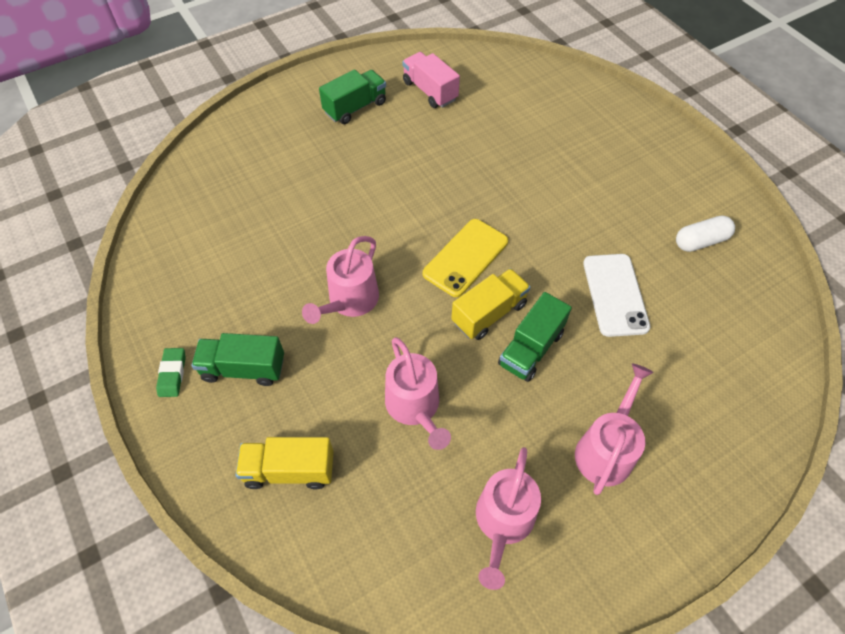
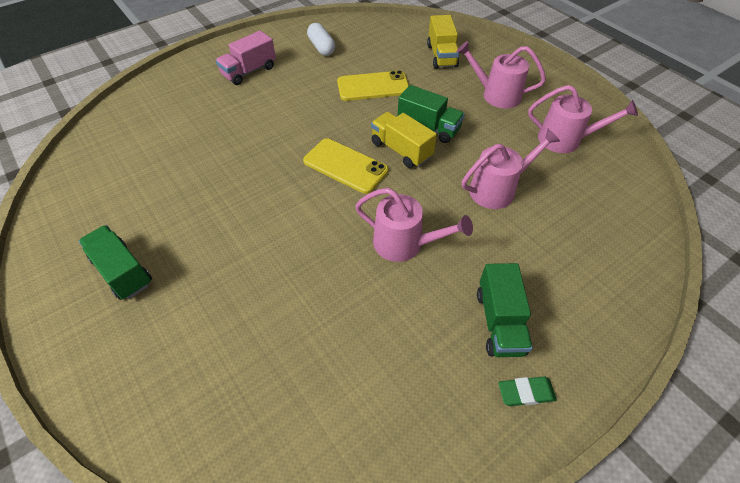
camera: 95 degrees left, 5 degrees down
(289, 470) = (582, 265): yellow truck -> yellow truck (441, 56)
(430, 91) = (113, 203): pink truck -> pink truck (249, 71)
(615, 294) = (373, 86): white phone -> yellow phone

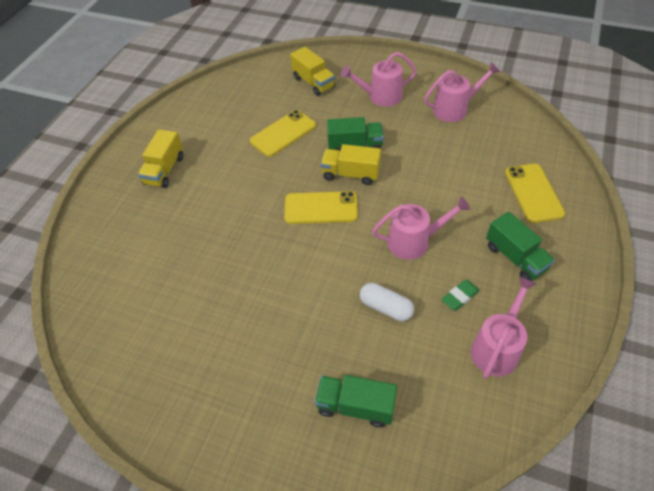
camera: 30 degrees left, 0 degrees up
(123, 272) = (226, 386): green truck -> green truck (355, 406)
(249, 71) = (164, 170): pink truck -> yellow truck
(321, 47) = (208, 119): white capsule -> white capsule (386, 307)
(497, 189) = (441, 169): pink watering can -> pink watering can (497, 348)
(526, 393) = (564, 291): green eraser -> green eraser (460, 296)
(583, 266) = (533, 193): none -> yellow phone

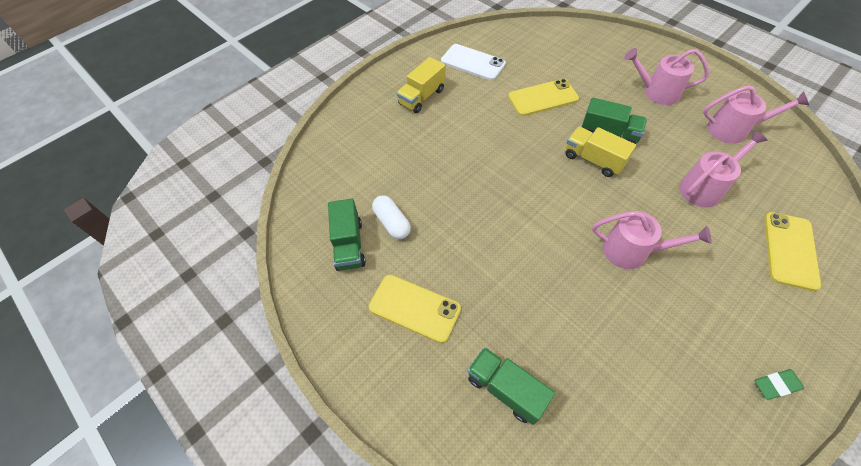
camera: 25 degrees right, 5 degrees up
(202, 121) = (473, 62): none -> white phone
(313, 82) = (592, 57): yellow truck -> none
(321, 208) = (550, 182): yellow phone -> yellow phone (414, 308)
(386, 307) = (575, 305): white capsule -> white capsule (392, 223)
(460, 296) = (658, 327): green eraser -> green eraser (776, 385)
(497, 348) = (678, 398): pink watering can -> pink watering can (704, 187)
(515, 257) = (739, 312): green truck -> green truck (349, 245)

